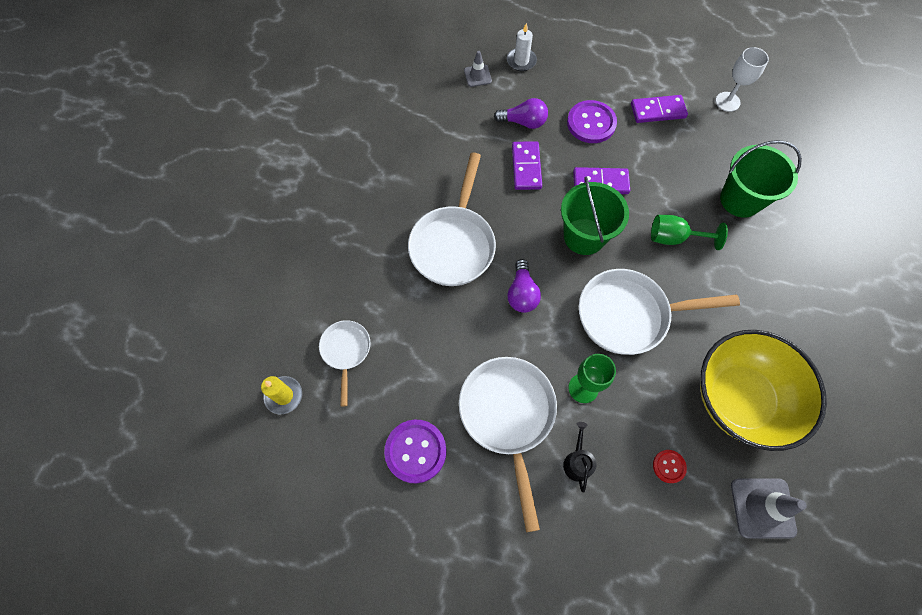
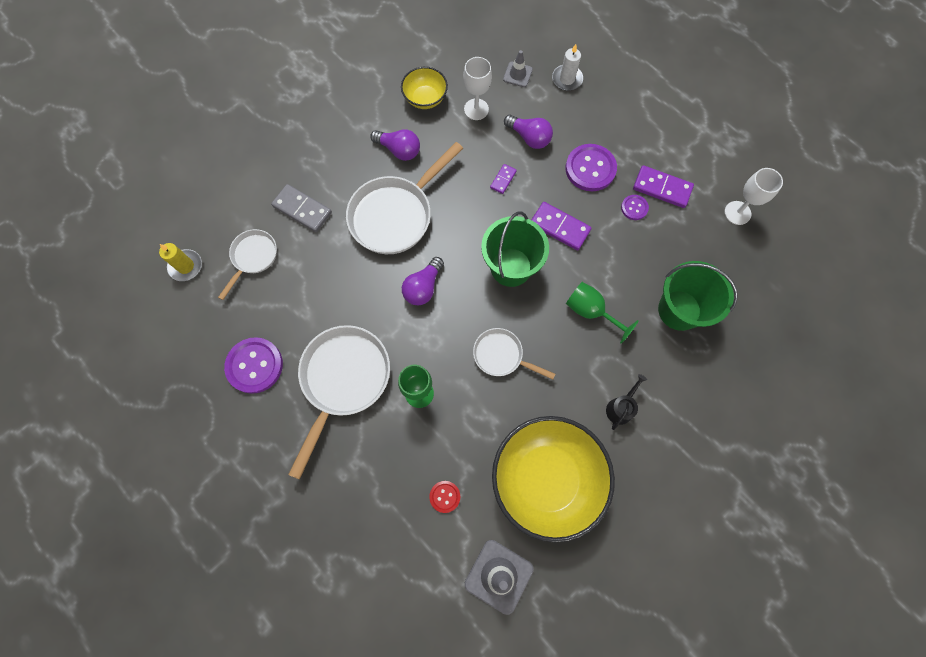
camera: 30 degrees right, 5 degrees up
(364, 283) = (302, 209): none -> grey domino
(411, 132) = (425, 98): none -> yellow bowl
(418, 187) = (399, 150): none -> purple light bulb
(462, 120) = (476, 109): none -> white goblet
(526, 167) = (503, 179): purple domino -> purple domino, size x0.55
(577, 461) = (373, 448): black watering can -> black watering can (621, 407)
(629, 315) = (501, 355): white pan -> white pan, size x0.55
(648, 137) = (634, 208): none -> purple button

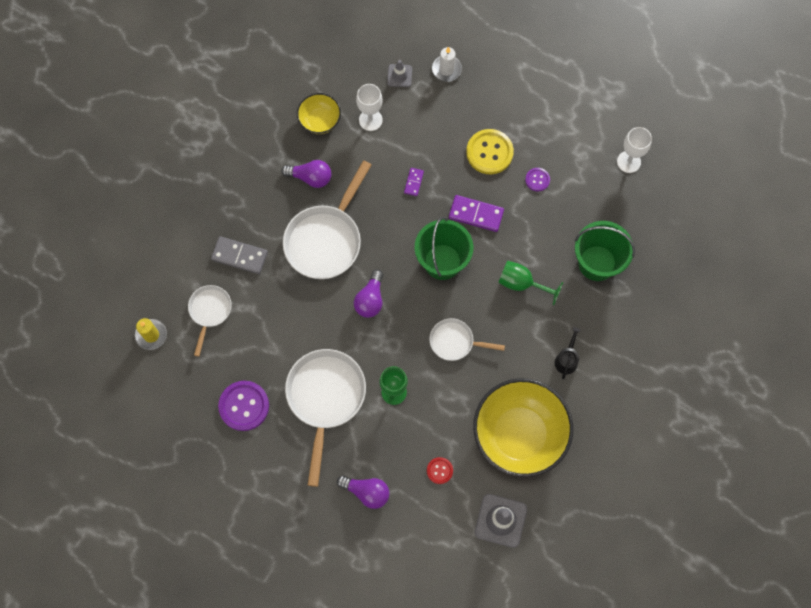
camera: 15 degrees left, 0 degrees up
(529, 137) = (427, 136): purple light bulb -> purple light bulb (367, 492)
(590, 169) = (489, 152): purple button -> yellow button
(662, 188) = (557, 155): purple domino -> none

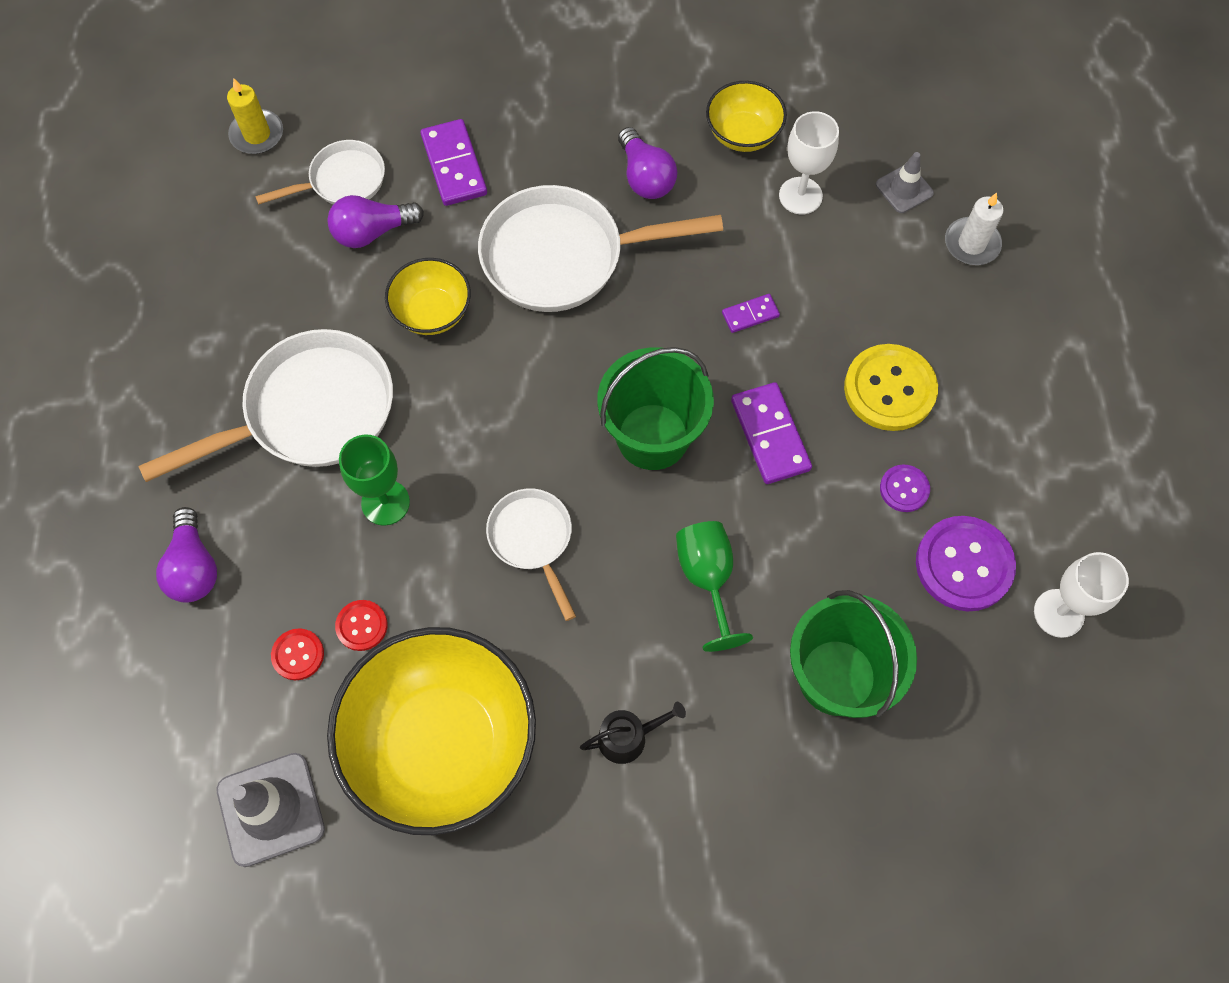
camera: 55 degrees right, 5 degrees down
(239, 256) = (454, 165): grey domino -> purple domino
(244, 406) = (226, 313): purple button -> purple button (964, 564)
(312, 314) = (432, 312): none -> yellow bowl
(370, 299) = (513, 375): purple light bulb -> purple light bulb (372, 232)
(445, 436) = (361, 626): none -> red button

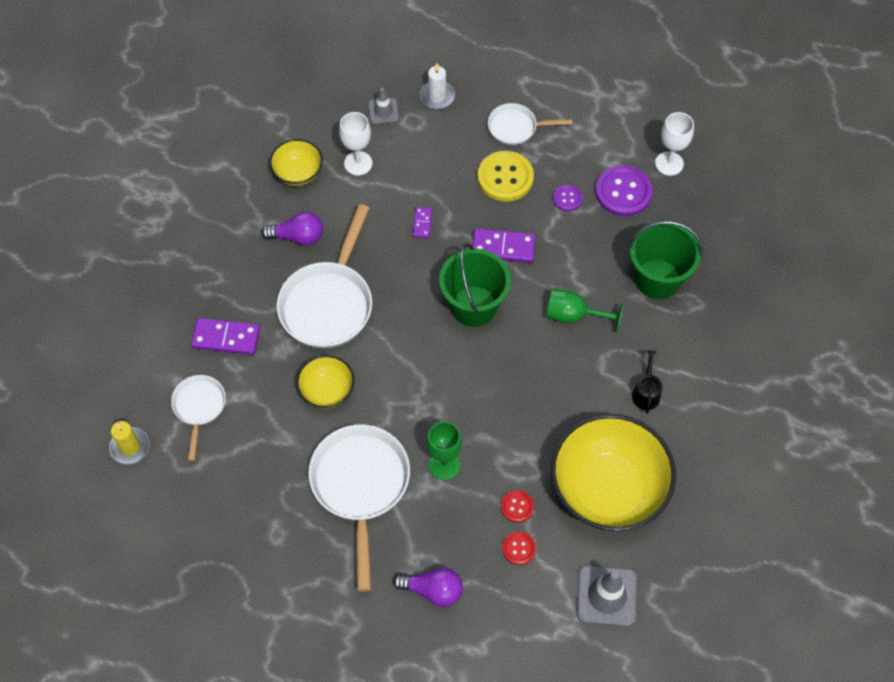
camera: 65 degrees left, 5 degrees down
(372, 232) = (248, 404): purple light bulb -> none
(533, 540) = (507, 394): white pan -> white pan (516, 128)

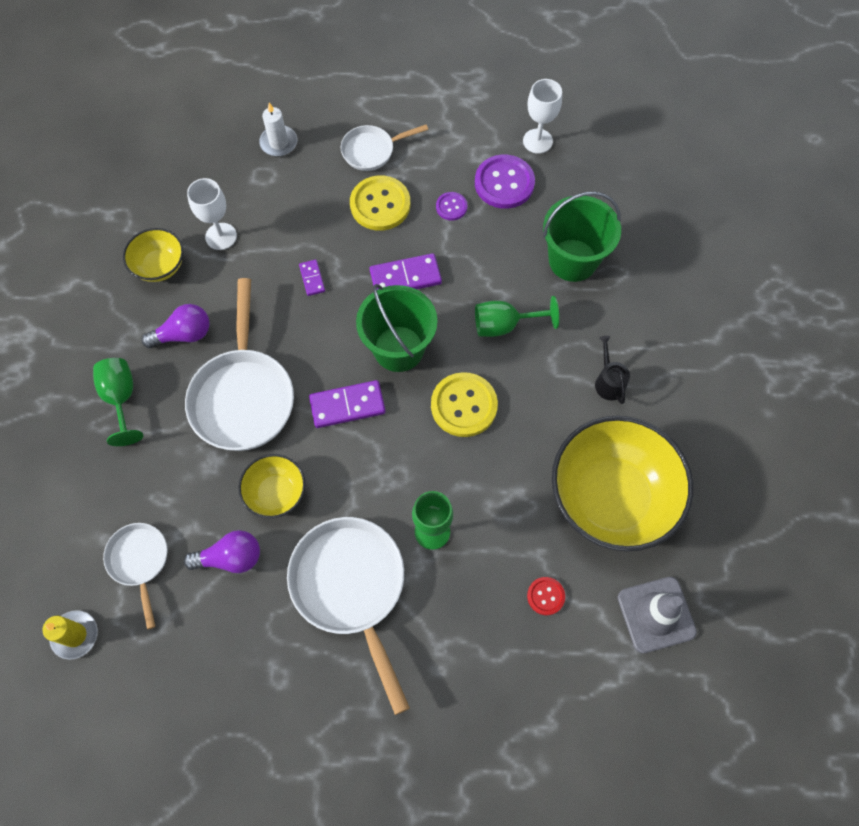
camera: 20 degrees left, 5 degrees up
(226, 338) = (143, 472): purple domino -> purple domino (347, 405)
(229, 273) = (121, 399): none -> green goblet
(383, 111) = (228, 174): grey traffic cone -> none
(433, 590) = (473, 677): purple light bulb -> purple light bulb (231, 557)
(511, 371) = (464, 405): none -> yellow button
(517, 507) = (526, 550): red button -> none

